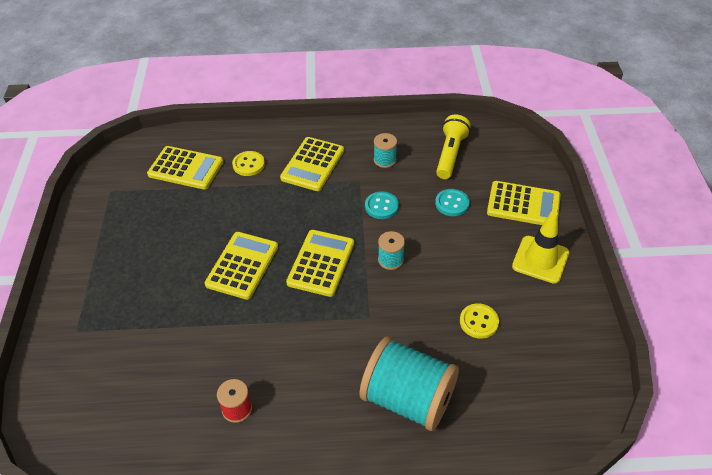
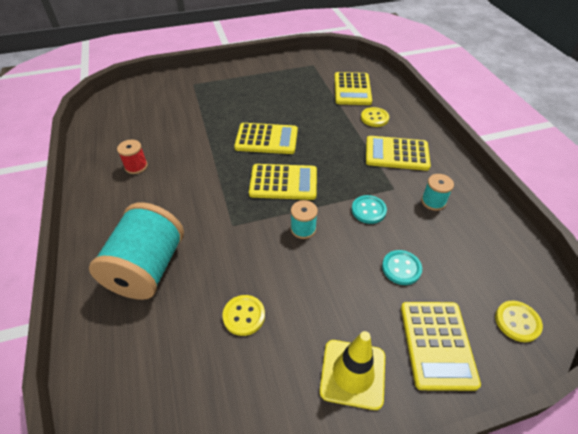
camera: 75 degrees right, 0 degrees up
(450, 154) = (477, 256): yellow flashlight -> none
(512, 156) = (517, 322): none -> yellow button

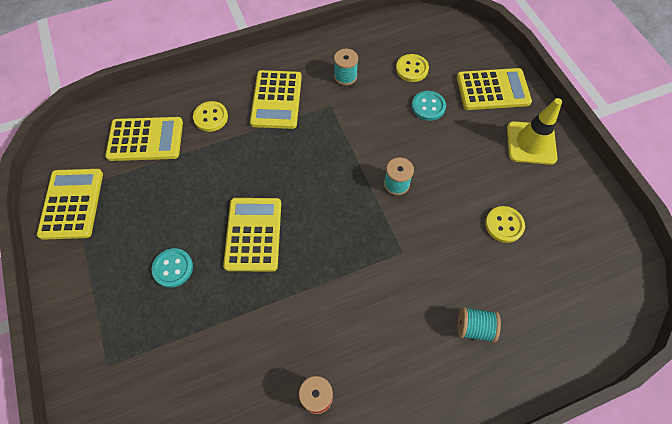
camera: 95 degrees left, 15 degrees up
(147, 268) = (474, 327): turquoise spool -> turquoise spool, size x0.45
(283, 182) = (331, 207): yellow calculator -> yellow calculator (72, 204)
(368, 210) = (363, 128): turquoise button -> turquoise button (173, 268)
(517, 322) = (461, 41): yellow button -> yellow button (412, 69)

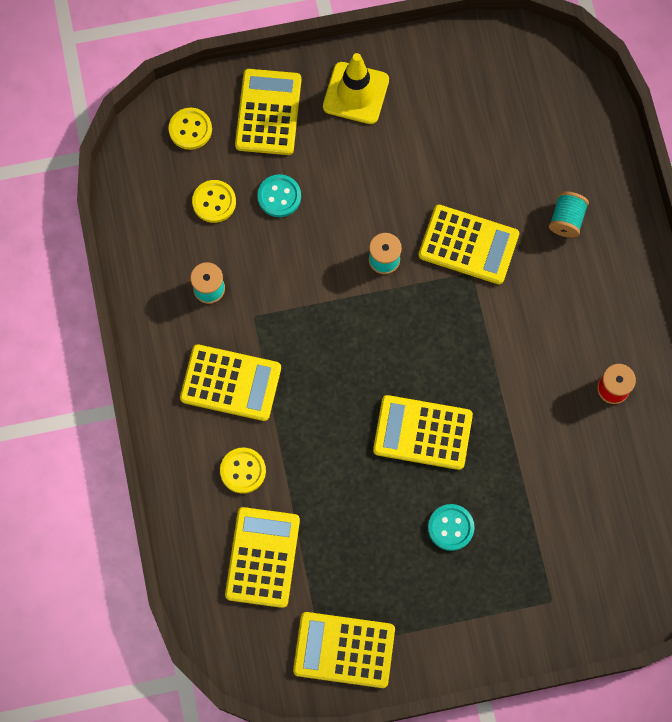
camera: 80 degrees left, 10 degrees up
(426, 246) = (468, 245): none -> yellow calculator
(504, 225) = (457, 156): yellow button -> yellow button (190, 129)

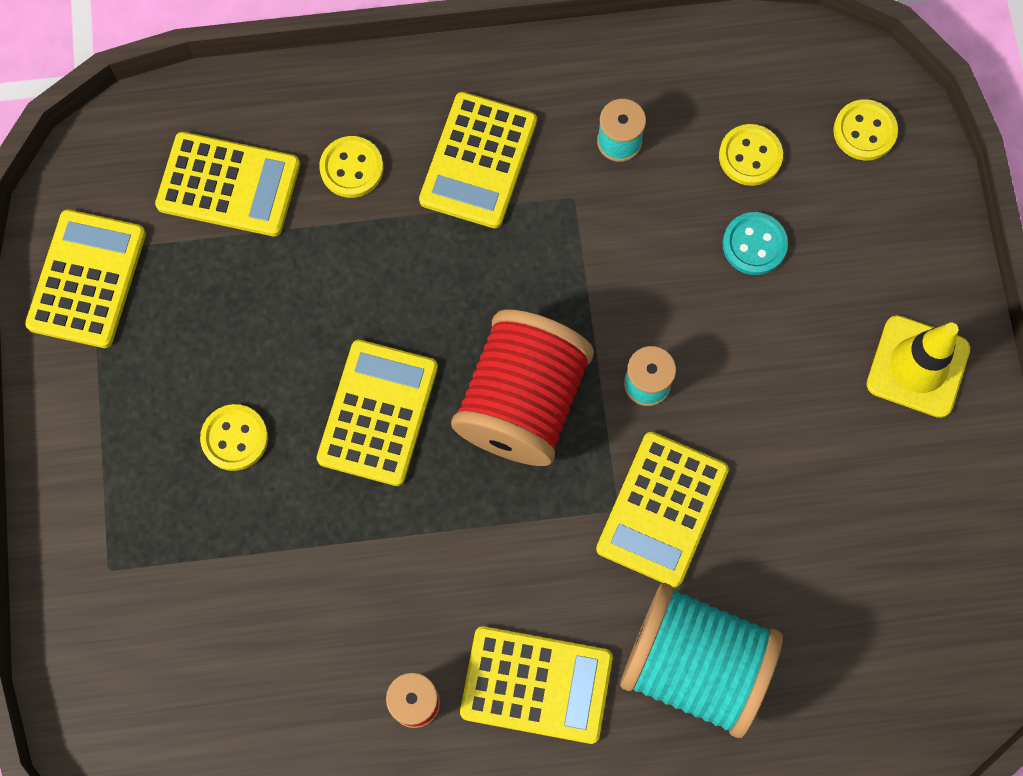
camera: 95 degrees right, 0 degrees up
(268, 112) = (888, 239): yellow calculator -> yellow calculator (536, 685)
(405, 338) = (522, 402): none -> red spool
(451, 527) = (234, 438): turquoise button -> yellow button
(566, 220) = (694, 665): turquoise spool -> turquoise spool, size x2.22

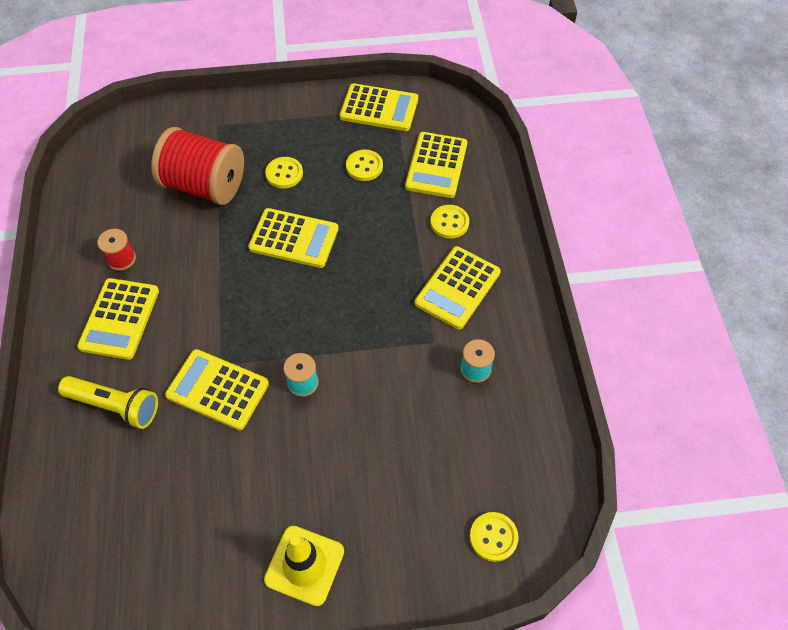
camera: 90 degrees right, 15 degrees down
(478, 161) = (457, 288): yellow calculator -> yellow calculator turned 75 degrees counterclockwise
(522, 402) = (295, 312): red spool -> red spool (204, 185)
(694, 665) = (115, 406): turquoise spool -> yellow flashlight
(750, 156) = (469, 453): yellow button -> yellow button (364, 166)
(754, 245) = (401, 453): turquoise button -> none

